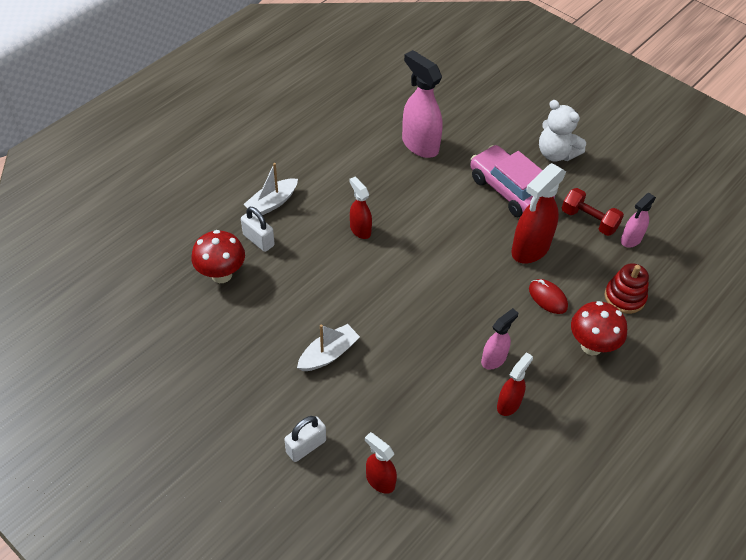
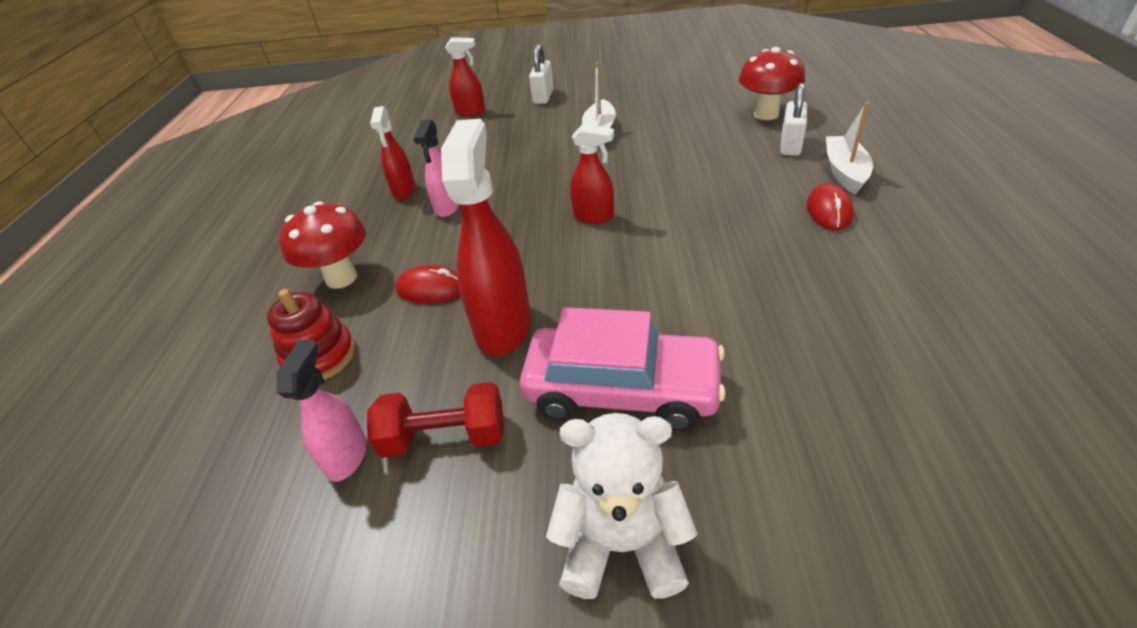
camera: 145 degrees right, 10 degrees down
(258, 240) = (790, 145): white padlock -> white padlock turned 75 degrees counterclockwise
(320, 192) = (829, 211): none -> red mouse
(360, 230) = (724, 210): red spray bottle -> red spray bottle (594, 217)
(419, 145) = (845, 355): pink spray bottle -> none

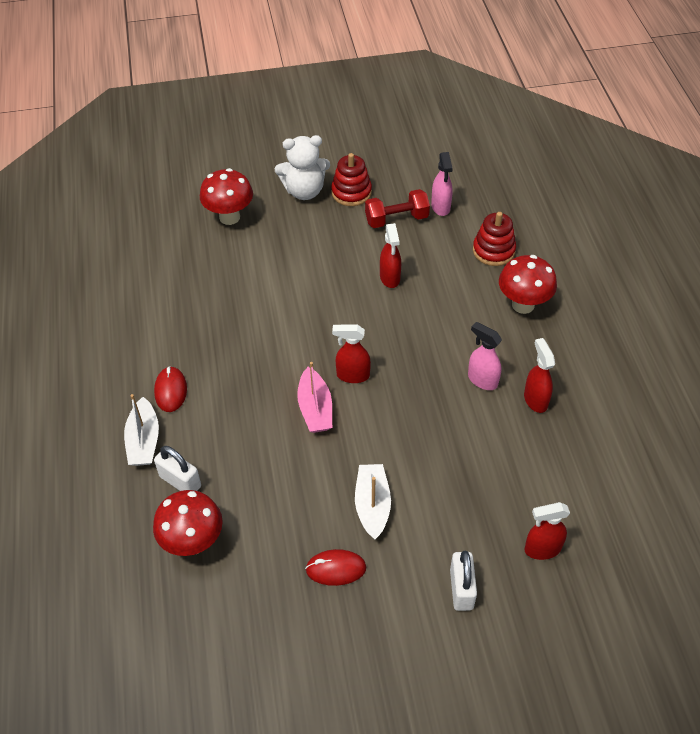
camera: 165 degrees right, 10 degrees up
(431, 289) = (451, 300): red mouse -> red mouse (336, 569)
(447, 208) = (482, 380): pink spray bottle -> pink spray bottle turned 45 degrees counterclockwise
(503, 326) = (390, 278): red spray bottle -> red spray bottle, size x0.57
(512, 523) = (351, 192): none -> red stacking toy
(622, 390) = (312, 248): pink car -> none
(644, 191) = (315, 408): none -> pink boat
(790, 145) = (180, 481): white padlock -> white padlock turned 60 degrees counterclockwise
(803, 486) = (229, 217): none -> red mushroom

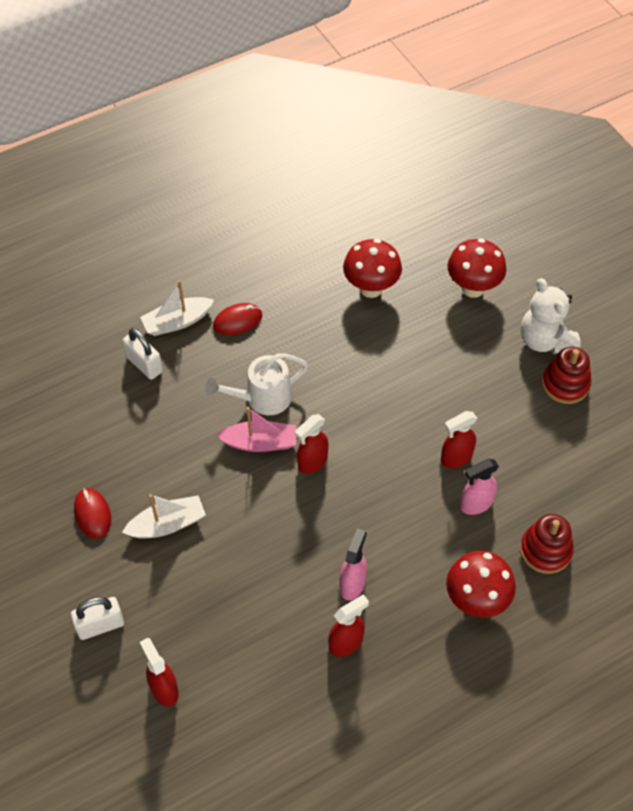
camera: 70 degrees right, 5 degrees up
(180, 481) = (144, 364): white padlock -> white padlock turned 60 degrees counterclockwise
(193, 542) = (88, 396): red mushroom -> red mushroom (371, 288)
(268, 394) = (262, 398): none -> white watering can
(315, 408) = (260, 443): pink boat -> pink boat turned 150 degrees counterclockwise
(352, 375) = (312, 462): red spray bottle -> red spray bottle turned 120 degrees counterclockwise
(396, 219) = (546, 439): red dumbbell -> none
(440, 207) = (588, 478): pink spray bottle -> pink spray bottle (475, 504)

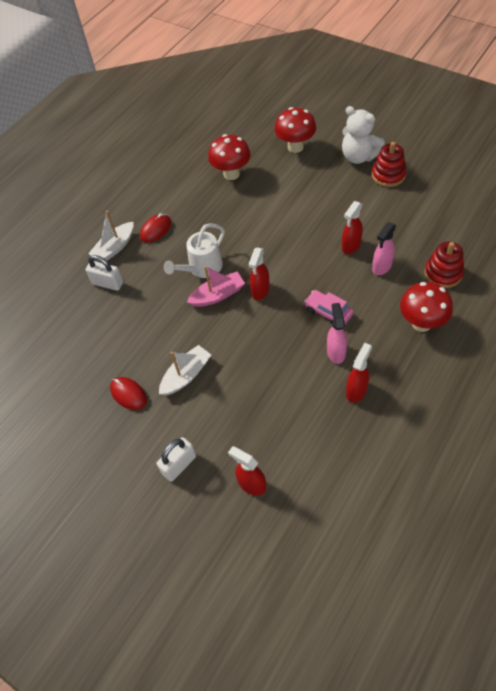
camera: 20 degrees left, 0 degrees up
(375, 530) = (328, 312): none -> pink car

